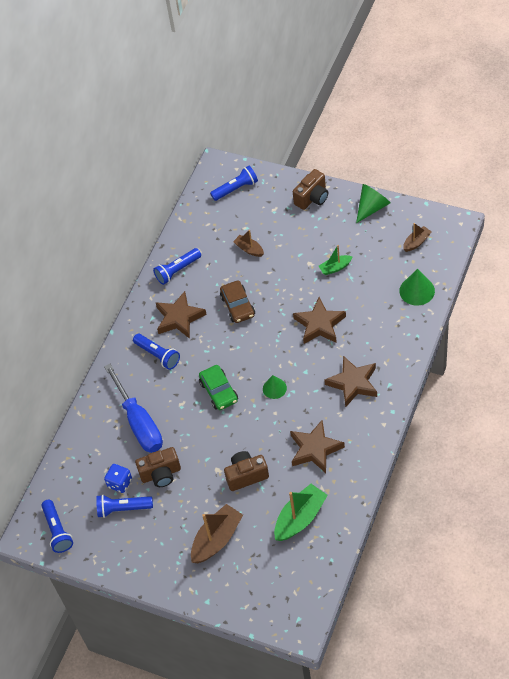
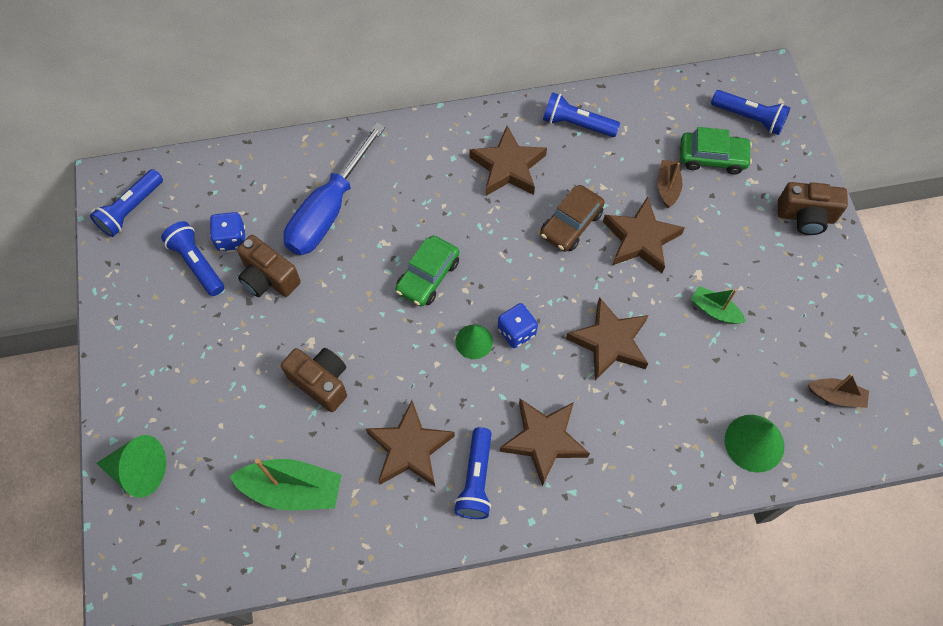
camera: 50 degrees right, 10 degrees up
(158, 355) = (438, 174): blue flashlight -> blue flashlight (476, 479)
(217, 539) = (208, 400): brown boat -> none
(247, 219) = (712, 157): none -> green car
(271, 278) = (640, 239): none -> brown star
(283, 365) = (516, 332): none -> blue dice
(372, 207) = (848, 302): green cone -> green cone (139, 470)

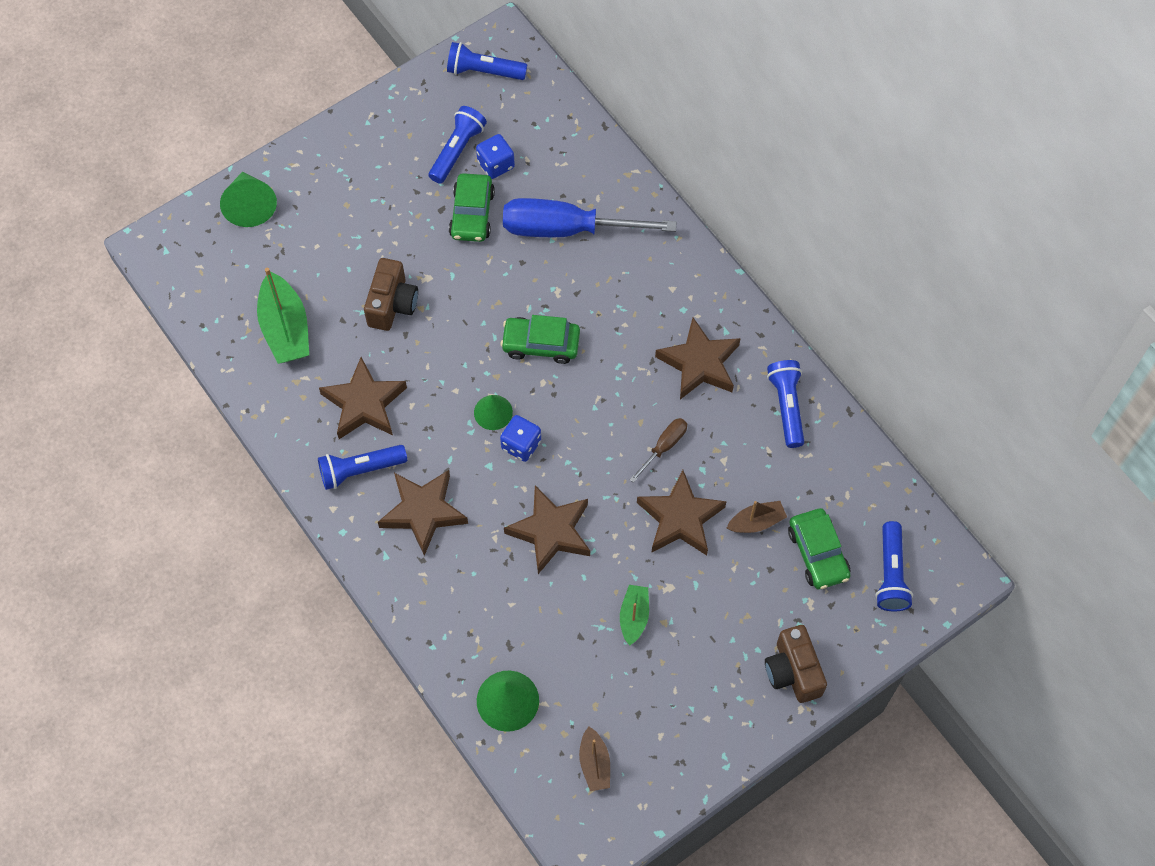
camera: 65 degrees right, 0 degrees up
(268, 278) = (472, 214): brown camera -> green car
(571, 224) = (664, 447): brown car -> brown screwdriver

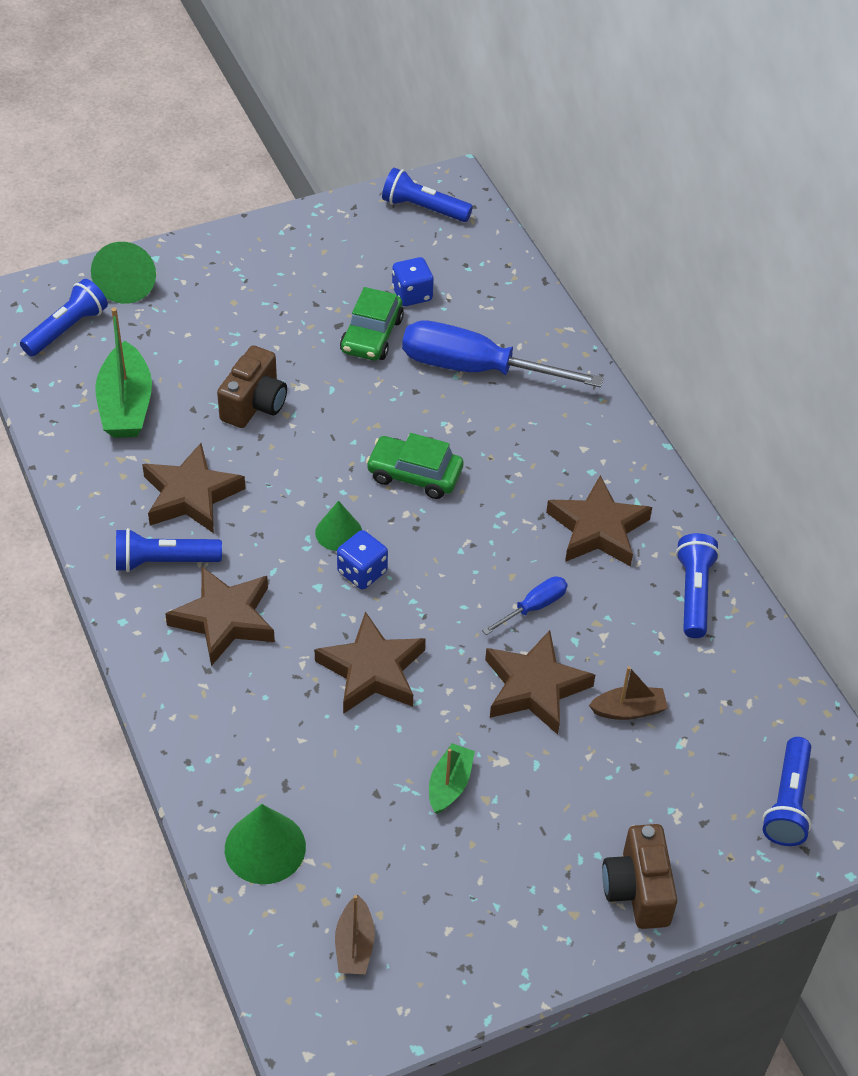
camera: 10 degrees right, 15 degrees down
(457, 151) = (372, 274): blue flashlight -> blue flashlight (66, 329)
(664, 447) = (533, 607): brown screwdriver -> blue screwdriver
(818, 553) = (698, 760): green car -> none

